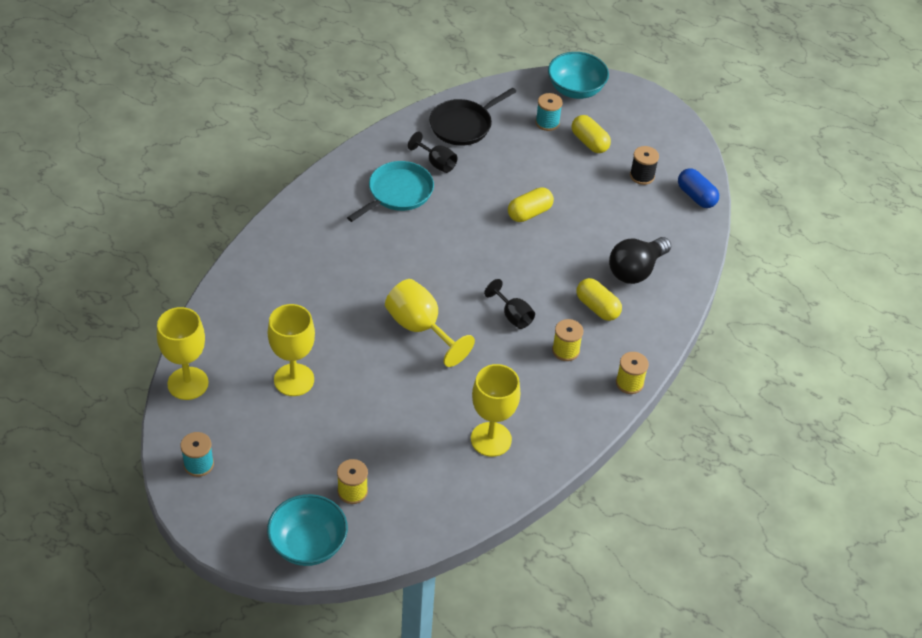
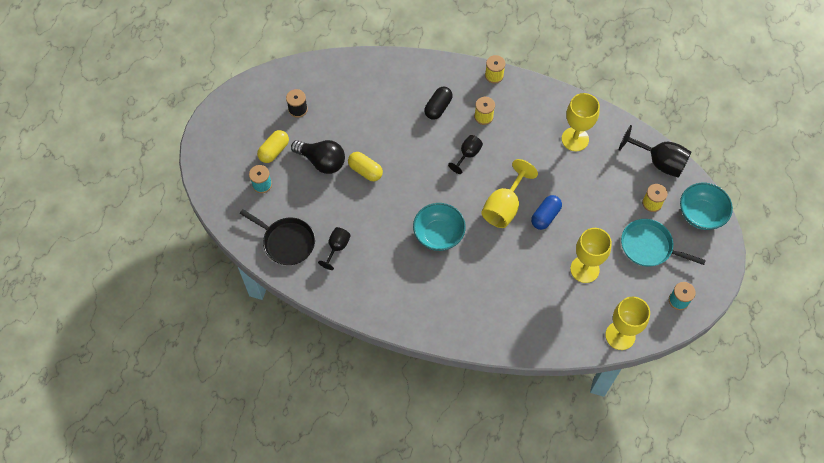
camera: 105 degrees left, 15 degrees up
(398, 192) = (380, 264): turquoise pan -> turquoise pan (649, 246)
(413, 527) = (659, 162): none -> black goblet
(575, 89) = (215, 175): turquoise bowl -> turquoise bowl (438, 234)
(597, 307) = (438, 107): yellow capsule -> black capsule
(636, 270) = (394, 93): black light bulb -> black light bulb (322, 161)
(696, 196) = (306, 72): blue capsule -> blue capsule (545, 216)

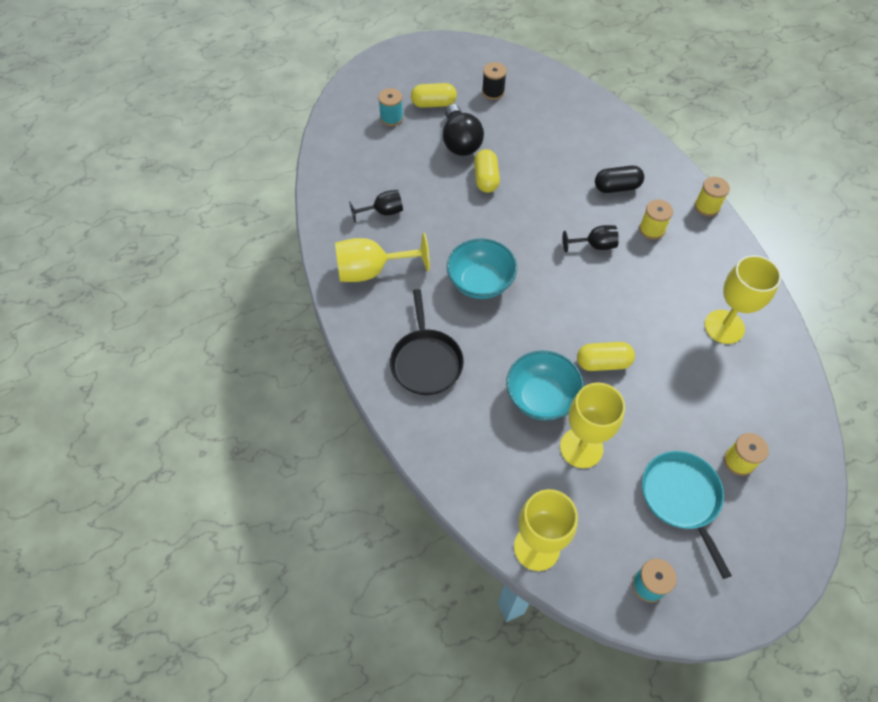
camera: 50 degrees right, 5 degrees down
(287, 242) = (351, 172): black pan -> black pan (426, 361)
(504, 207) = (572, 317): yellow goblet -> yellow goblet (372, 270)
(545, 216) = (603, 363): blue capsule -> yellow capsule
(659, 162) = (798, 431): black goblet -> none
(701, 214) = (787, 528): turquoise bowl -> turquoise bowl (541, 397)

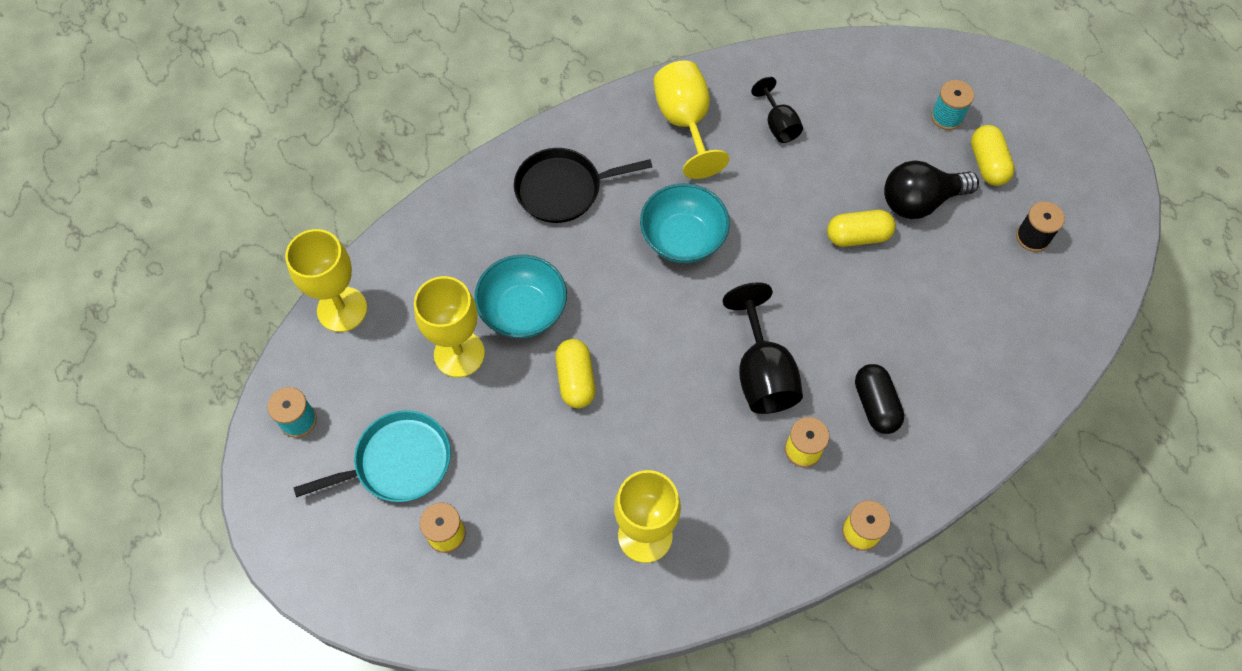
camera: 85 degrees right, 5 degrees up
(594, 245) = (762, 373): black goblet -> black goblet, size x1.70

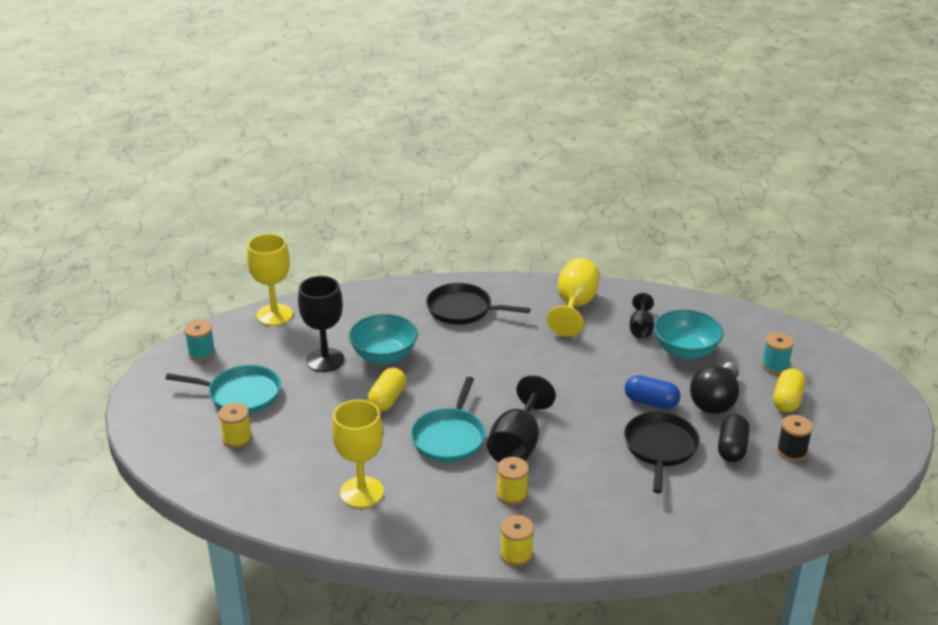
camera: 30 degrees right, 30 degrees down
(459, 354) = (325, 360): yellow goblet -> black goblet
(683, 238) = (522, 359): turquoise bowl -> turquoise bowl (685, 351)
(683, 401) = (449, 437): none -> turquoise pan
(858, 236) = (651, 402): yellow capsule -> blue capsule
(875, 405) = (587, 492): black capsule -> black capsule (732, 448)
(907, 300) = (660, 448): none -> black pan
(920, 201) = (715, 401): black light bulb -> black light bulb turned 75 degrees counterclockwise

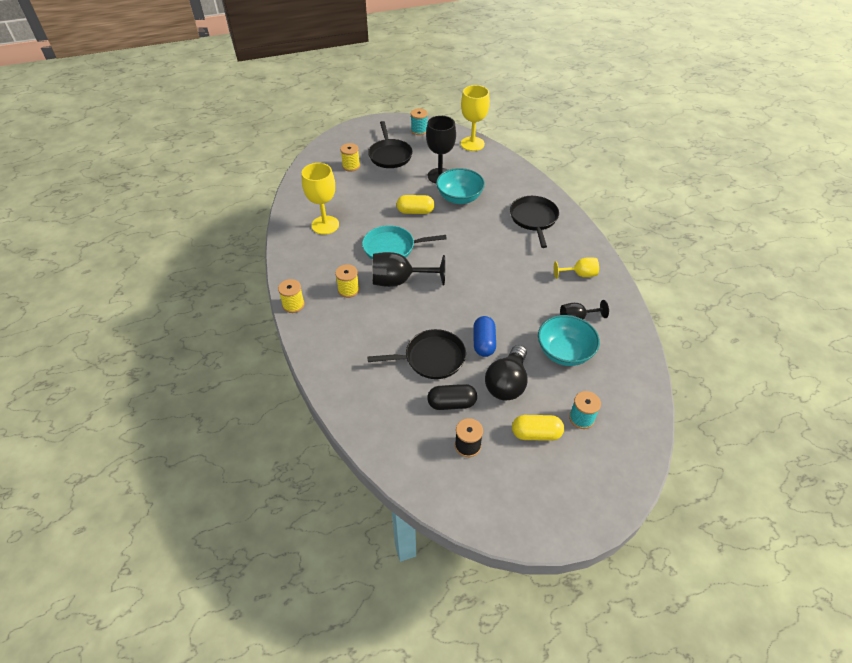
camera: 70 degrees right, 15 degrees up
(241, 394) = (390, 155): turquoise pan -> black pan
(574, 306) = (579, 274): yellow goblet -> yellow goblet, size x0.59
(715, 401) = (507, 383): black light bulb -> black light bulb turned 75 degrees counterclockwise

